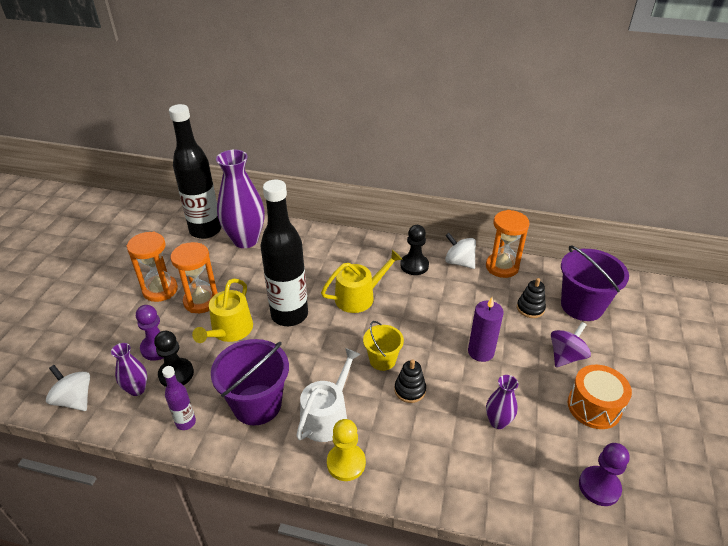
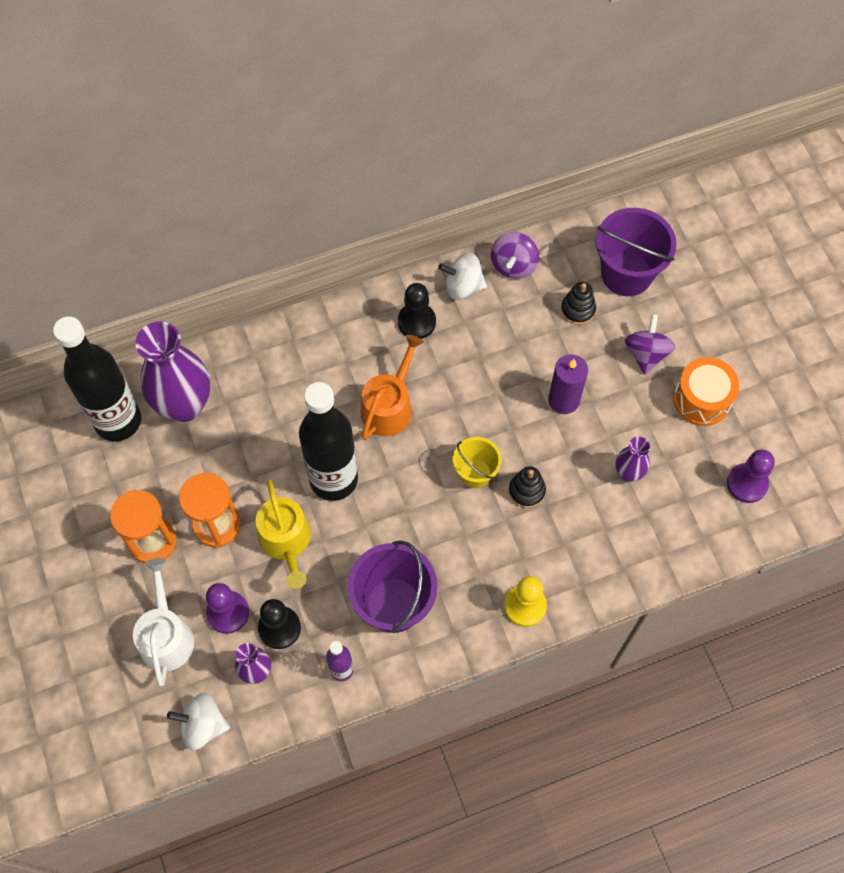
camera: 35 degrees left, 25 degrees up
(327, 416) = (470, 571): white watering can -> white watering can (166, 635)
(359, 297) = (389, 406): yellow watering can -> orange watering can
(502, 267) = (513, 265): orange hourglass -> purple spinning top

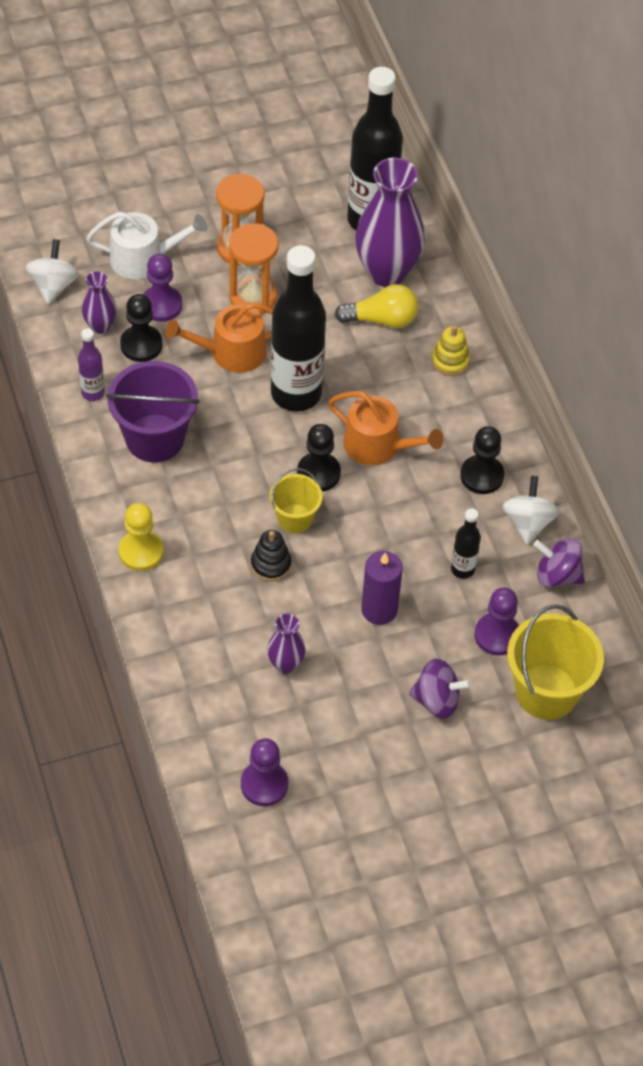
camera: 90 degrees right, 10 degrees down
(242, 408) = (381, 319): none -> yellow light bulb
(286, 541) = (231, 352): yellow watering can -> orange watering can
(290, 349) = (450, 361): none -> yellow stacking toy
(424, 455) = (318, 473): none -> black pawn
(515, 336) = (463, 569): none -> black bottle
(578, 309) = (497, 635): black stacking toy -> purple pawn
(626, 274) = (546, 692): purple bucket -> yellow bucket
(701, 399) = (374, 751): orange drum -> none

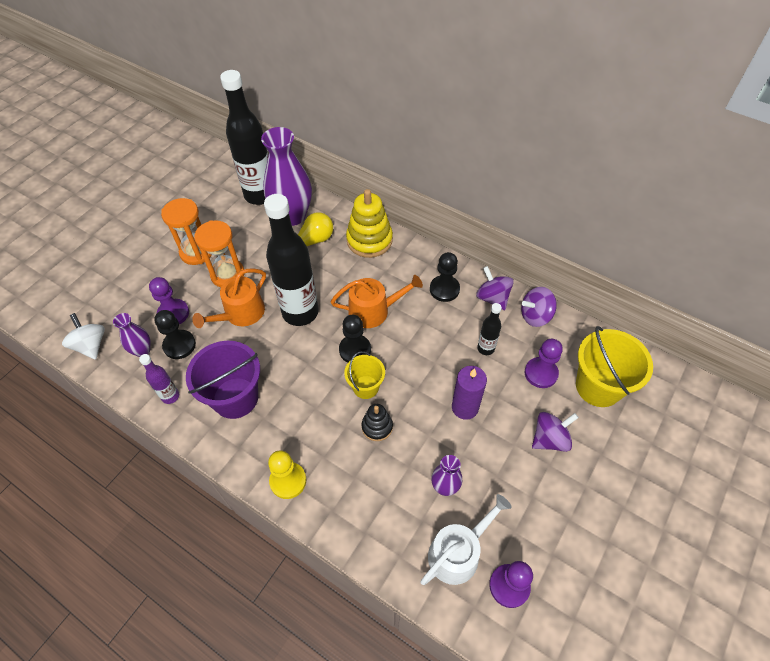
camera: 35 degrees left, 0 degrees up
(144, 258) = (140, 293): white watering can -> white watering can (458, 552)
(450, 361) = (369, 240): yellow stacking toy -> yellow stacking toy, size x1.81
(528, 522) = (492, 298): white spinning top -> purple spinning top

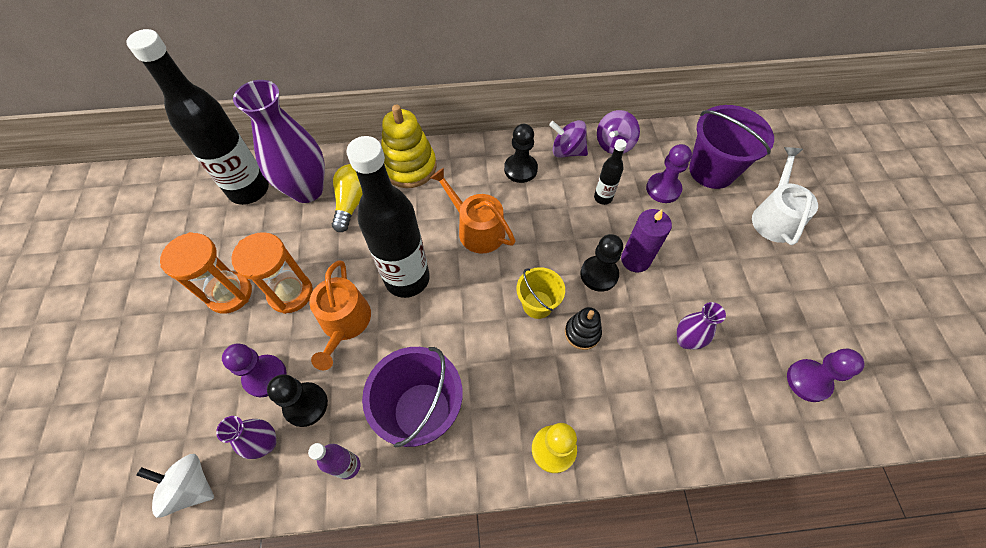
camera: 40 degrees left, 5 degrees up
(355, 350) = (494, 277): black pawn -> black pawn (599, 274)
(374, 310) = (476, 229): orange watering can -> orange watering can turned 90 degrees counterclockwise
(458, 552) = (748, 387): white watering can -> white watering can (774, 217)
(550, 439) = (720, 237): purple spinning top -> none
(598, 386) = (712, 170): yellow bucket -> purple bucket

